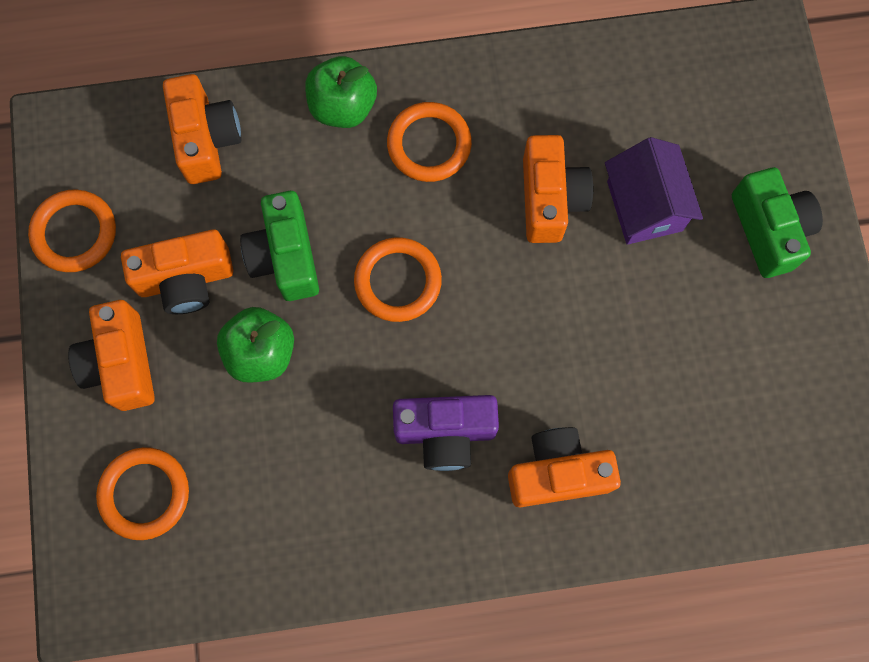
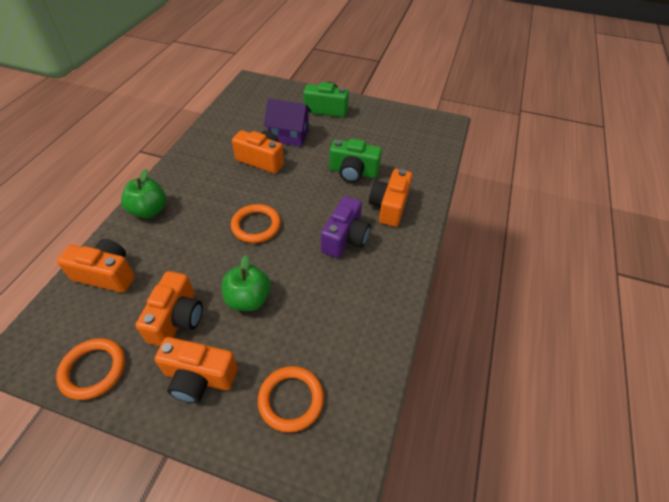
camera: 65 degrees left, 25 degrees down
(285, 256) = (204, 266): green camera -> green camera (353, 172)
(429, 144) = (199, 188): orange ring -> none

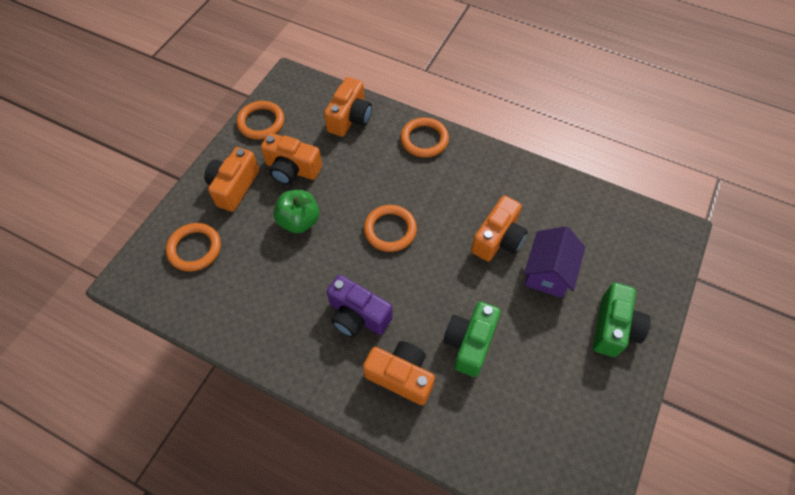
camera: 100 degrees right, 10 degrees up
(149, 210) = (424, 139): green apple -> orange ring

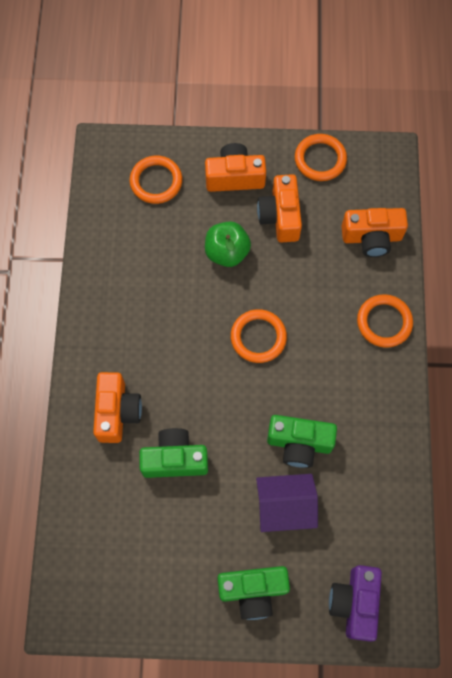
camera: 65 degrees right, 10 degrees up
(357, 316) = (156, 349): purple camera -> purple camera (354, 603)
(498, 239) = (299, 443): orange camera -> green camera

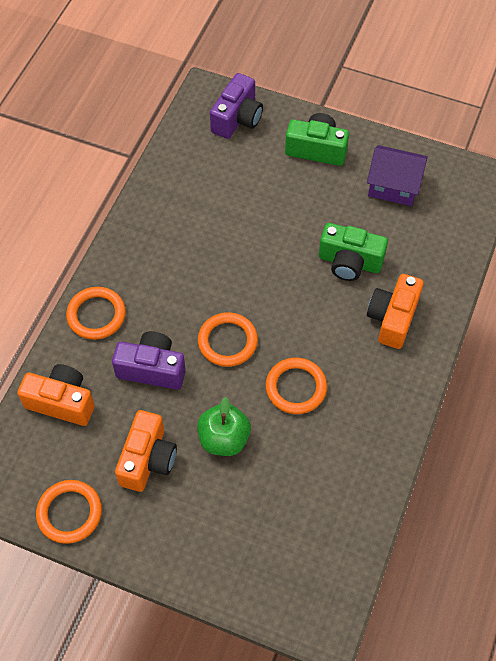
camera: 160 degrees left, 10 degrees down
(156, 181) = (273, 553): orange ring -> orange ring (296, 387)
(234, 177) = (178, 526): orange camera -> none
(284, 506) = (264, 197): purple house -> purple house (393, 186)
(299, 443) = (230, 239): green camera -> none
(312, 290) = (152, 369): none -> purple camera

